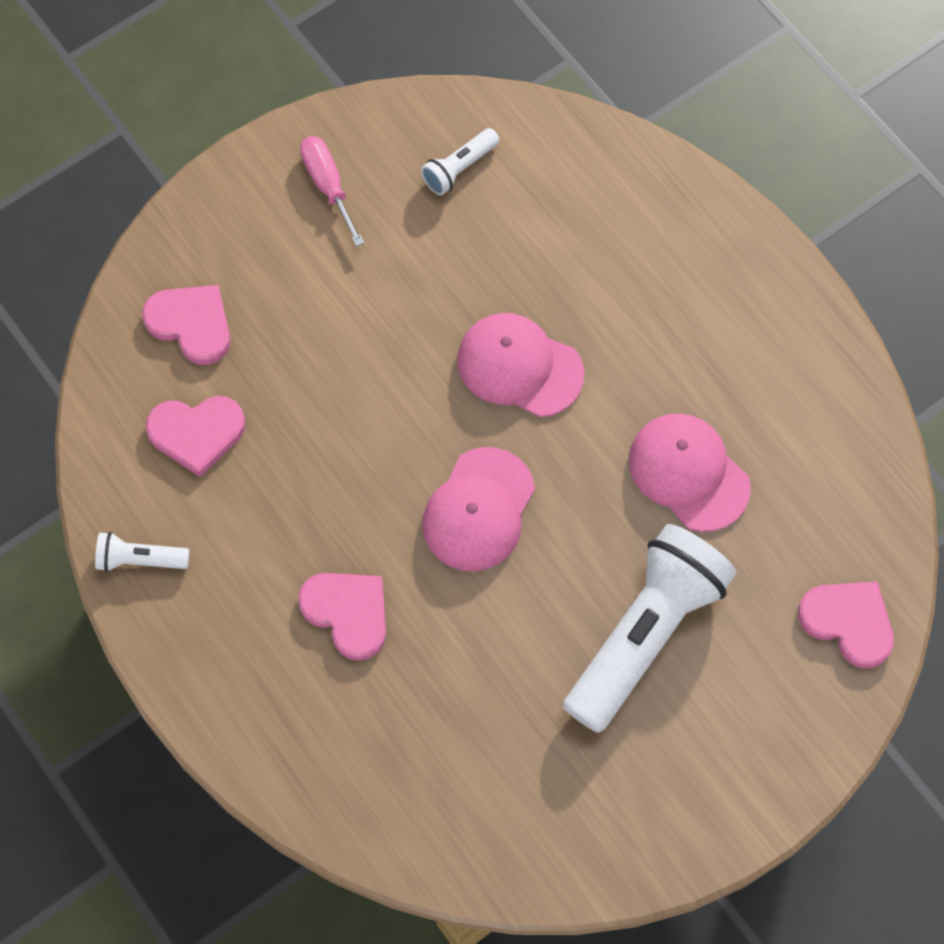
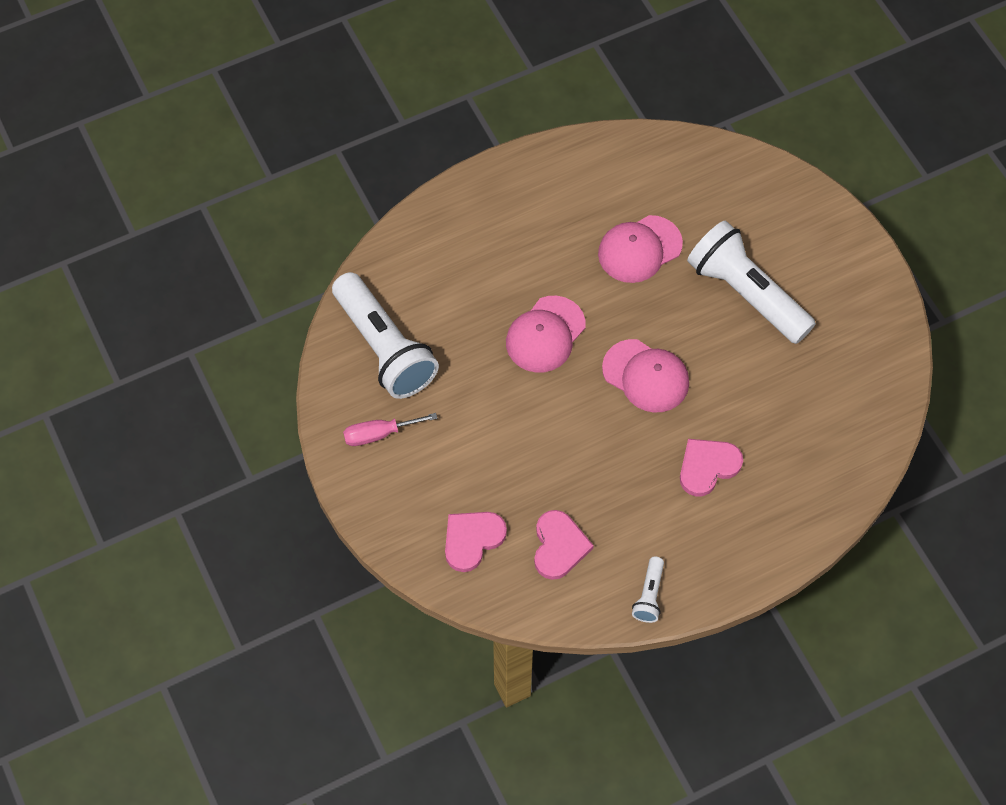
camera: 80 degrees left, 5 degrees down
(459, 168) = (384, 347): white flashlight -> white flashlight, size x2.28
(848, 622) = (753, 181): pink heart -> none

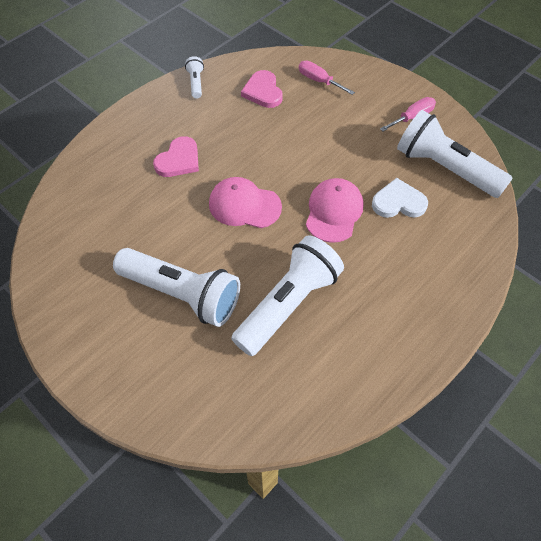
camera: 160 degrees right, 5 degrees down
(465, 322) = (398, 202): none -> white heart
(472, 540) = (319, 81): pink heart -> pink screwdriver
(639, 249) = (288, 304): pink cap -> white flashlight

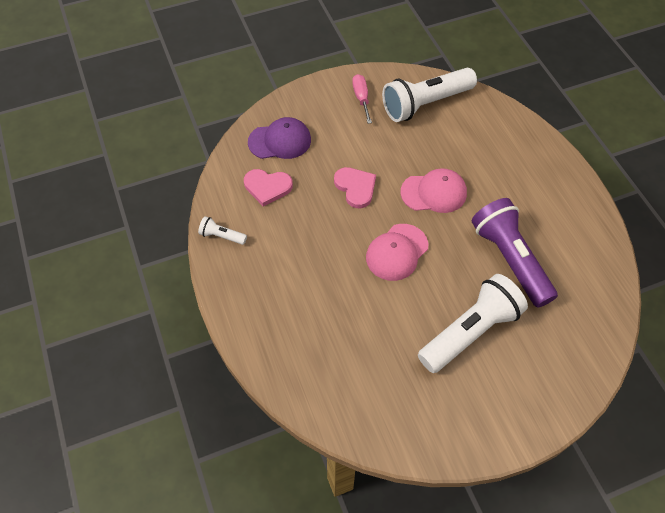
camera: 65 degrees left, 0 degrees up
(179, 160) = (317, 284): pink heart -> pink heart (355, 188)
(288, 304) = (510, 259): white flashlight -> purple flashlight
(319, 81) = (280, 141): pink screwdriver -> purple cap
(334, 212) = (434, 193): pink cap -> pink cap turned 135 degrees clockwise
(398, 202) = (444, 147): white heart -> none

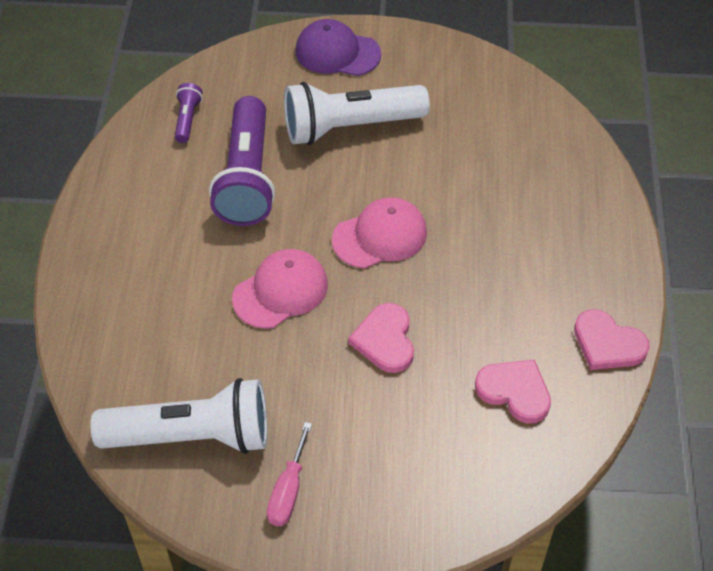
camera: 155 degrees left, 5 degrees down
(222, 236) = (607, 344): white flashlight -> pink heart
(280, 141) = (463, 463): purple cap -> purple cap (337, 52)
(434, 193) = (280, 291): pink cap -> pink cap turned 120 degrees clockwise
(586, 289) = (187, 119): none -> purple flashlight

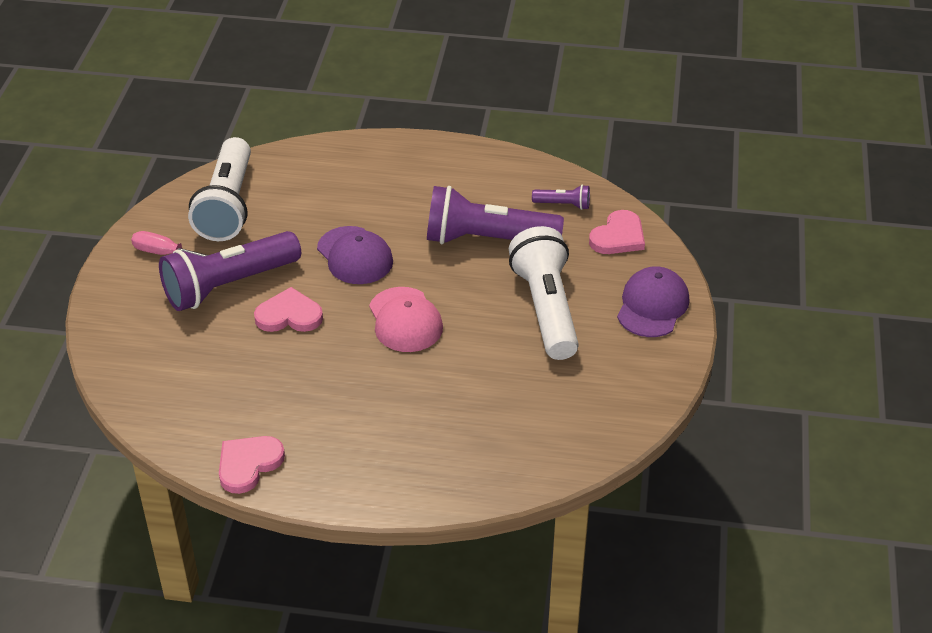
camera: 95 degrees right, 10 degrees down
(280, 291) = (355, 256): pink cap -> purple cap
(341, 408) = (229, 285): none -> purple flashlight
(514, 391) = (215, 392): pink heart -> pink heart (618, 236)

